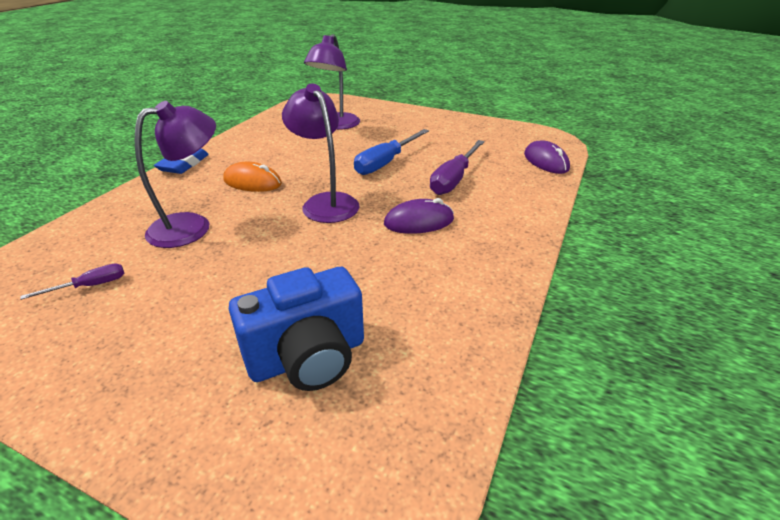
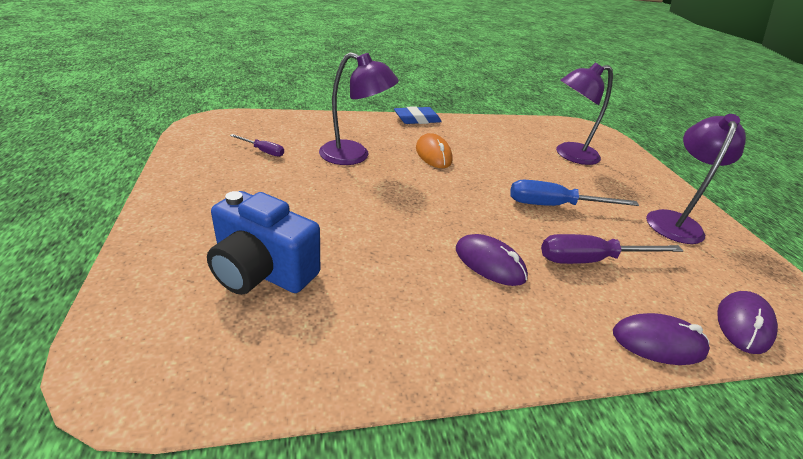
camera: 50 degrees right, 0 degrees up
(325, 202) = (451, 199): purple lamp -> purple lamp (673, 221)
(539, 196) = (658, 342): none -> purple mouse

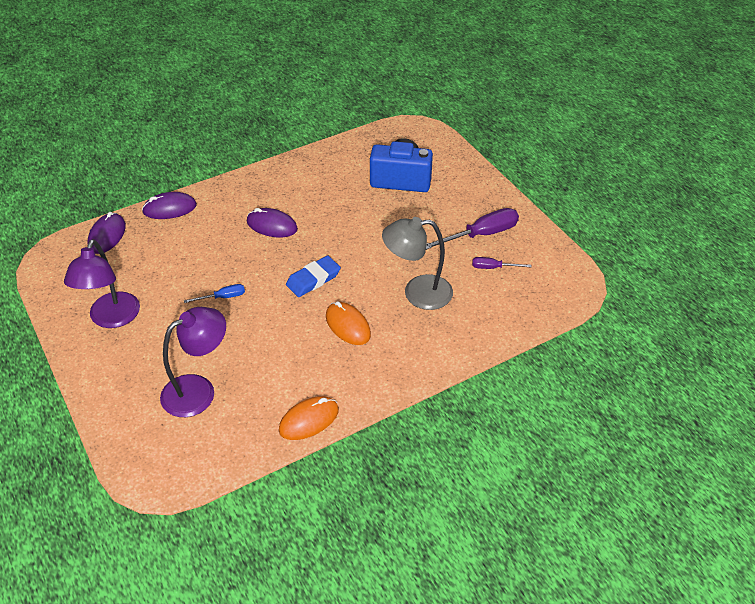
camera: 165 degrees right, 10 degrees up
(354, 156) = (417, 293): purple lamp -> grey lamp
(417, 119) = (392, 387): blue eraser -> blue eraser (313, 279)
(484, 122) = (309, 420): none -> orange mouse
(554, 205) = (223, 297): blue screwdriver -> blue screwdriver, size x0.53
(591, 260) = (199, 251): purple screwdriver -> purple screwdriver (481, 235)

